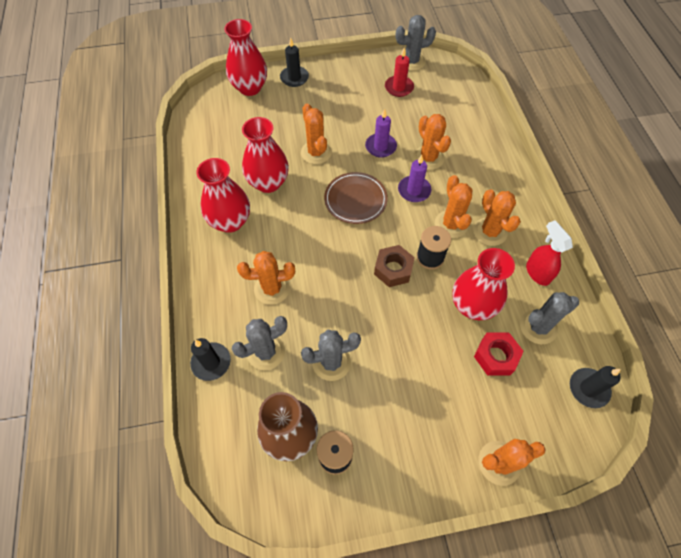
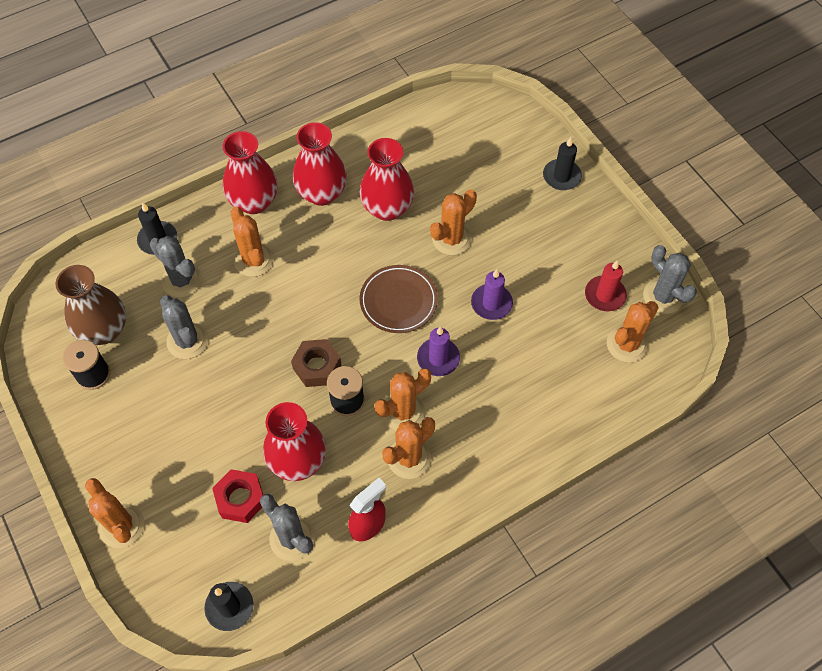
camera: 70 degrees right, 0 degrees up
(250, 88) = (521, 138): red vase -> red vase (254, 202)
(428, 158) = (497, 361): orange cactus -> orange cactus (627, 344)

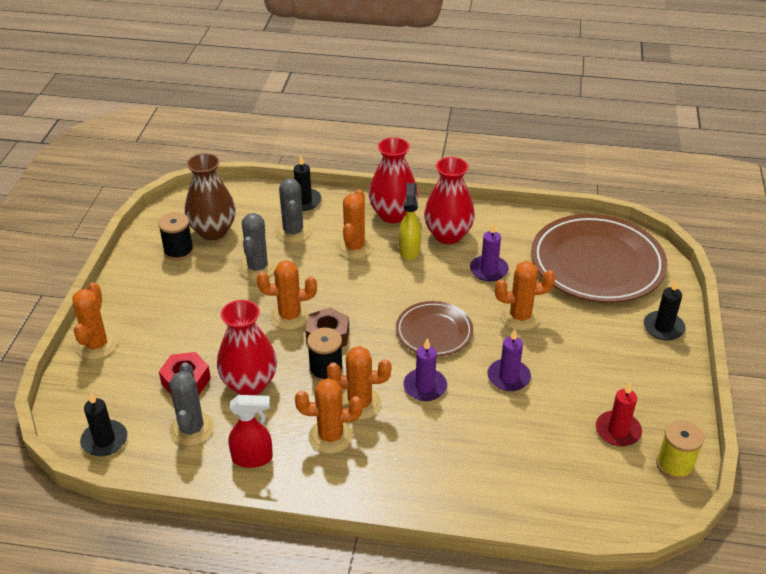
camera: 40 degrees right, 20 degrees down
(303, 231) = (409, 250): none -> yellow spray bottle
(387, 208) = (489, 270): red vase -> purple candle
(464, 145) = (597, 263): none -> brown plate
(627, 344) = (602, 478): orange cactus -> orange cactus (290, 316)
(663, 296) = (674, 465): grey cactus -> yellow spool

